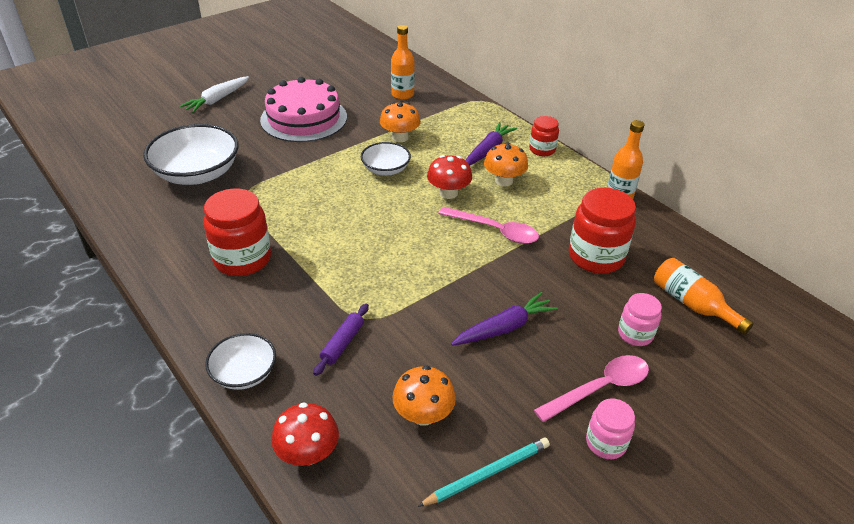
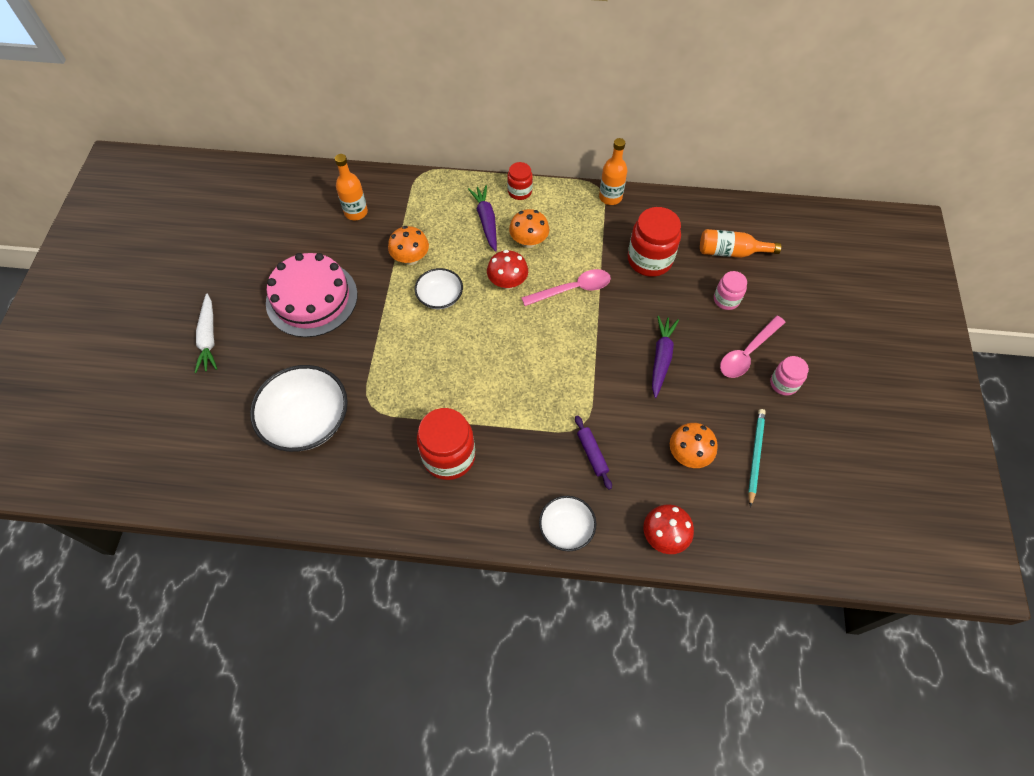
camera: 45 degrees left, 20 degrees up
(599, 388) = (747, 353): pink spoon -> pink spoon turned 150 degrees counterclockwise

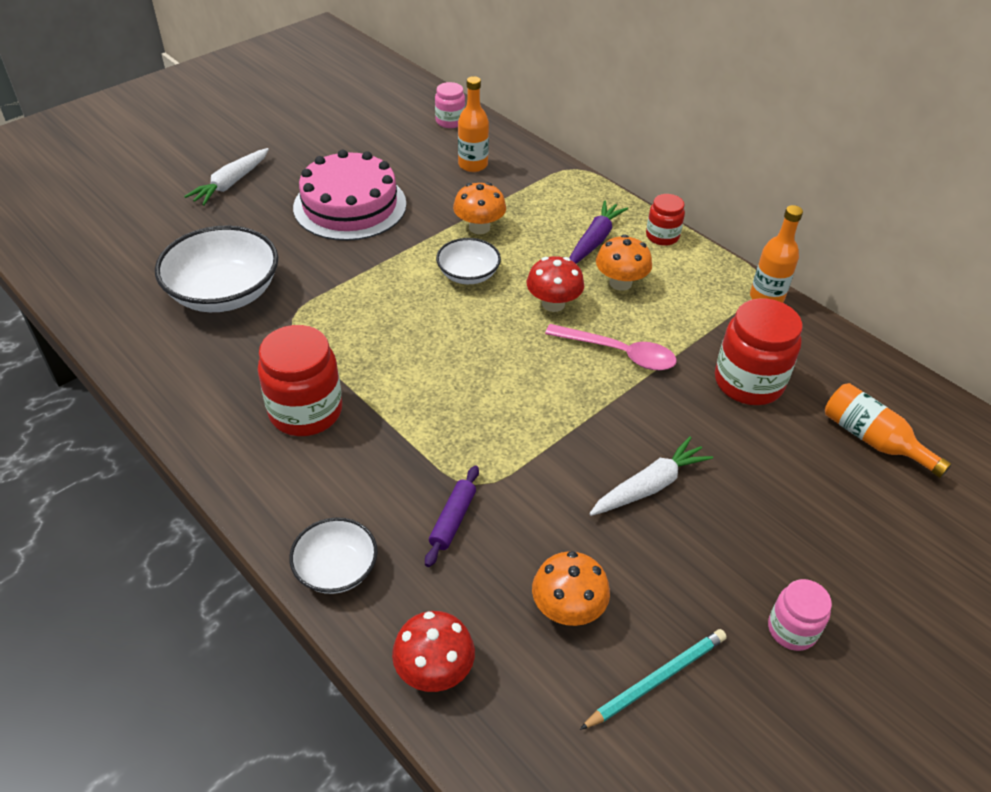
camera: 40 degrees right, 15 degrees down
(661, 358) = (649, 486): purple carrot -> white carrot
(726, 300) = (809, 484): pink jar -> pink jar (450, 121)
(747, 353) = (775, 559): pink spoon -> none

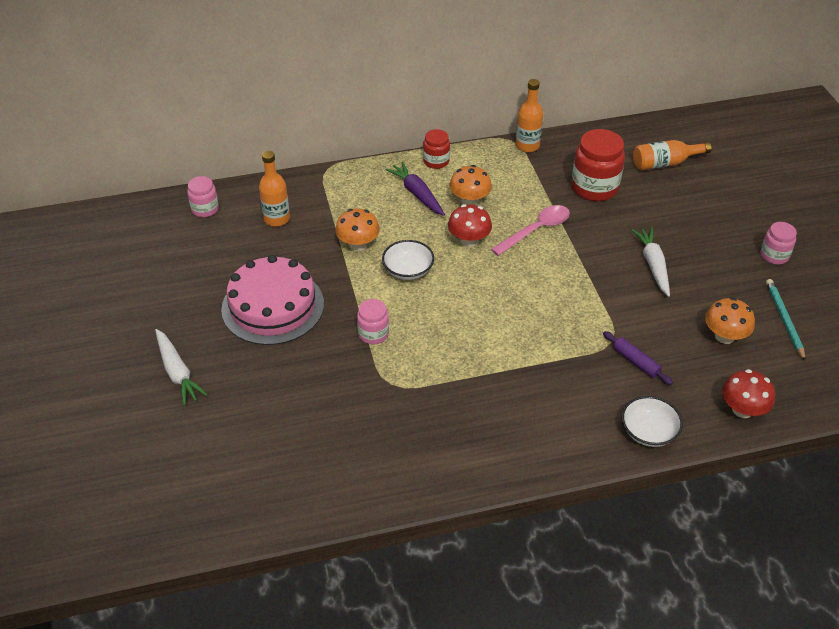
camera: 60 degrees left, 0 degrees up
(224, 293) = (330, 416): white bowl -> none
(306, 411) = (497, 405): red jar -> none
(355, 282) = (373, 334): none -> pink jar

